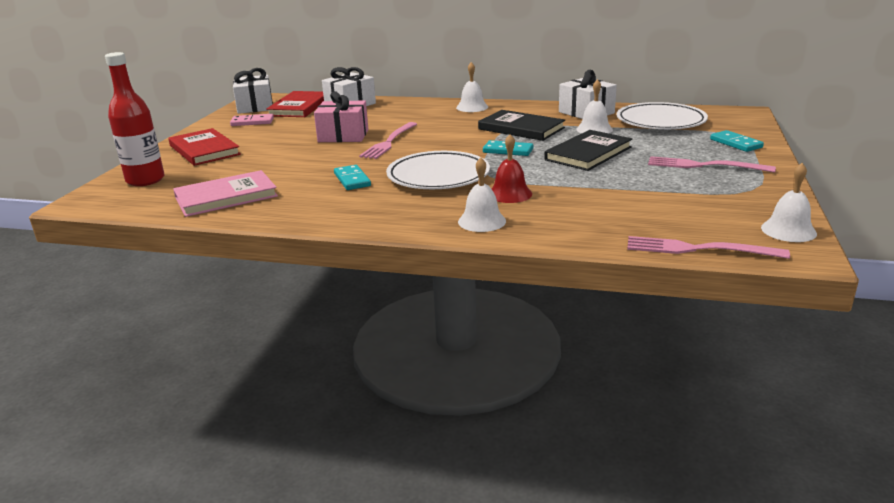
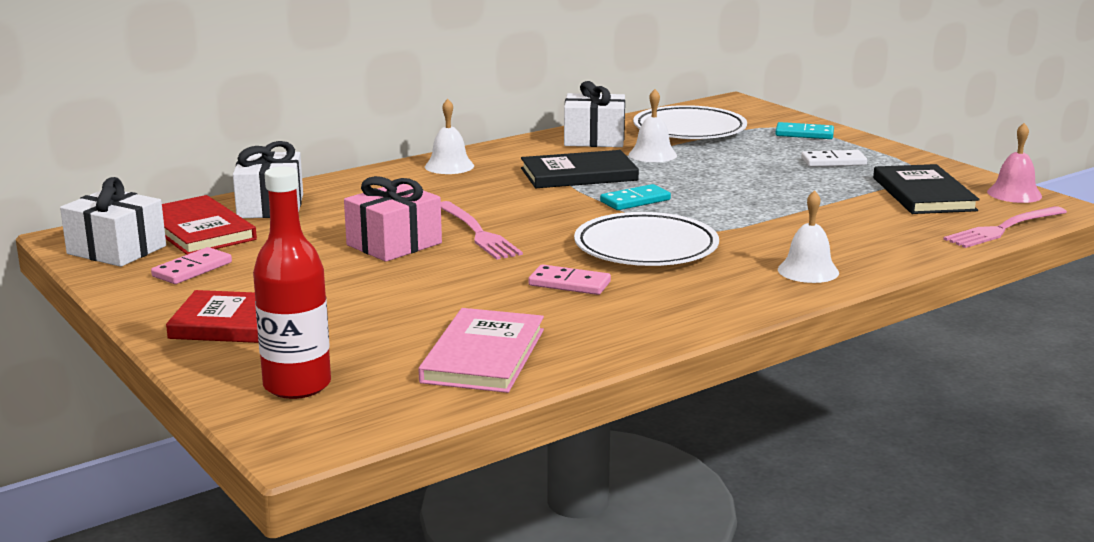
camera: 50 degrees left, 5 degrees down
(352, 180) = (569, 284): turquoise domino -> pink domino
(509, 194) = (759, 239): red bell -> none
(588, 153) = (716, 180): black book -> black book (923, 194)
(703, 165) = (833, 162): pink fork -> white domino
(788, 230) = (1014, 194): white bell -> pink bell

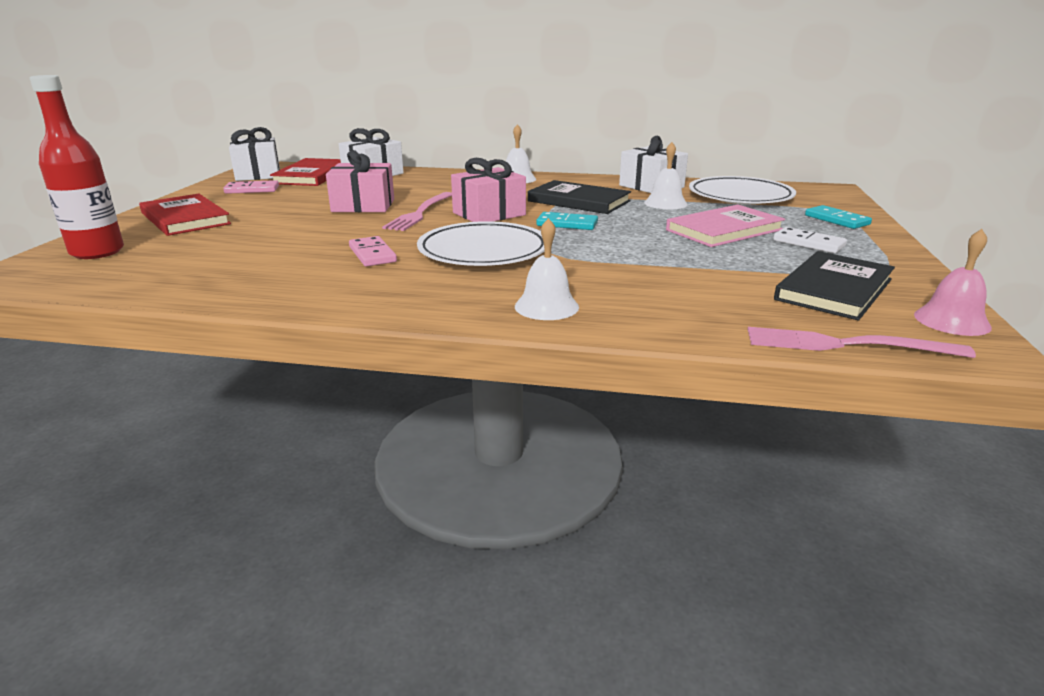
camera: 45 degrees right, 5 degrees up
(483, 356) = (201, 273): pink book -> pink book (724, 230)
(542, 213) = (489, 214): none -> pink gift

